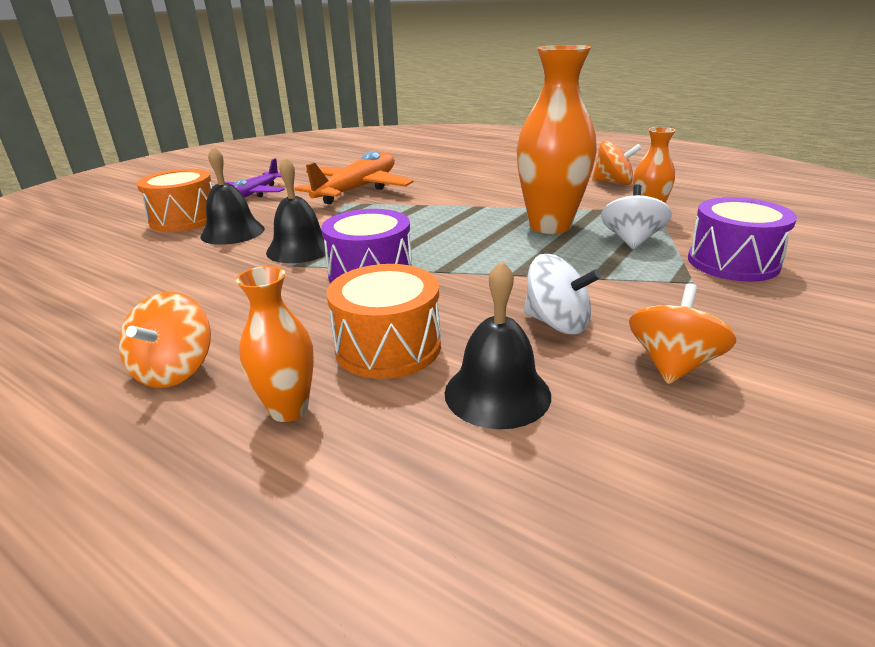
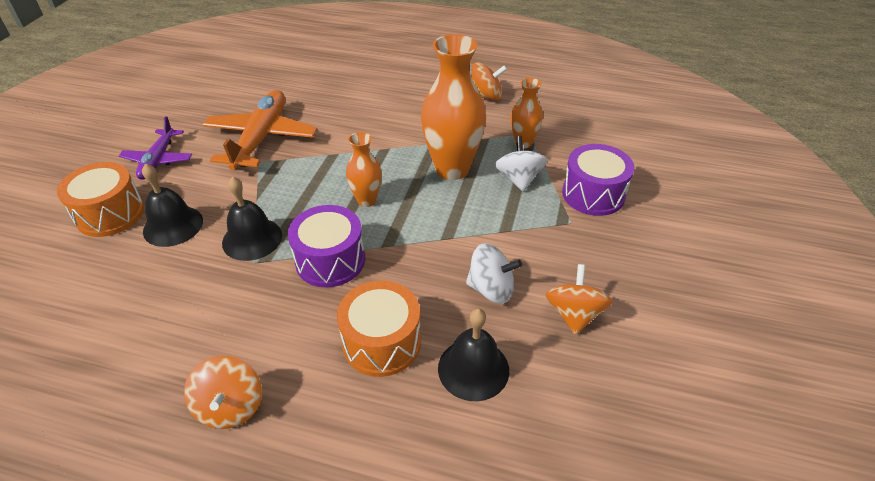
camera: 20 degrees left, 15 degrees up
(289, 409) = (340, 421): orange vase -> orange vase (366, 200)

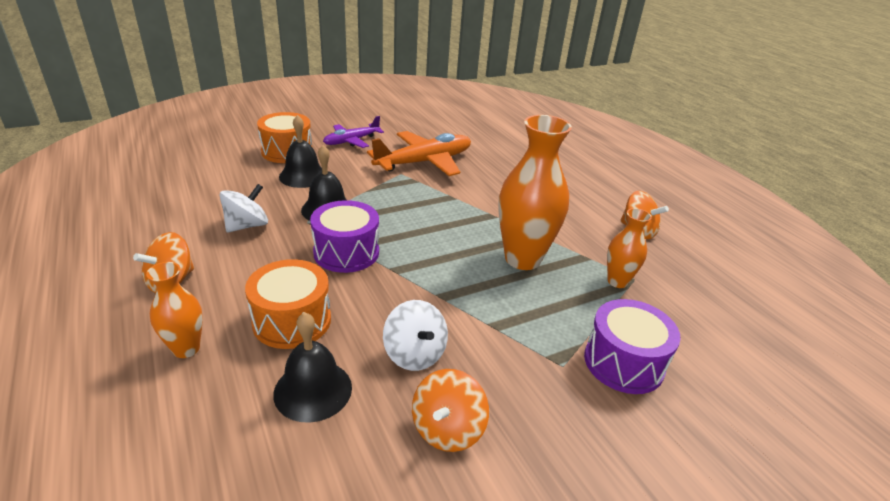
camera: 45 degrees right, 10 degrees down
(366, 200) = (427, 236): orange vase -> orange vase (186, 349)
(518, 179) = (568, 302): white spinning top -> white spinning top (247, 225)
(574, 314) = (447, 429): orange spinning top -> orange spinning top turned 150 degrees clockwise

